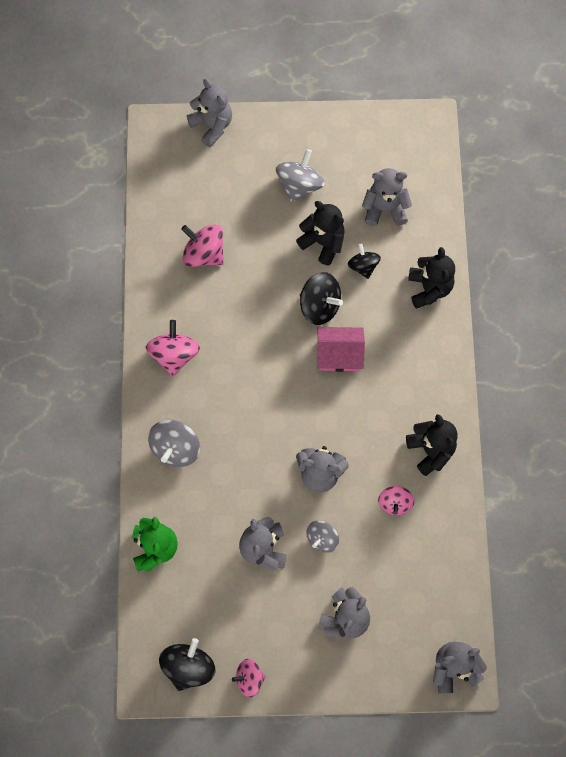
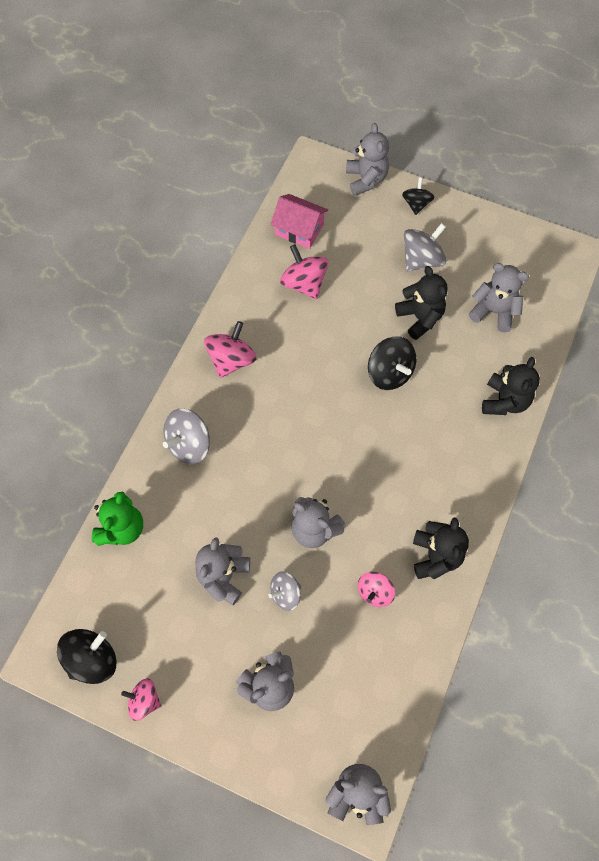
camera: 25 degrees right, 5 degrees down
(339, 354) = (387, 425): pink house -> pink house (299, 229)
(363, 266) = (448, 354): black spinning top -> black spinning top (416, 204)

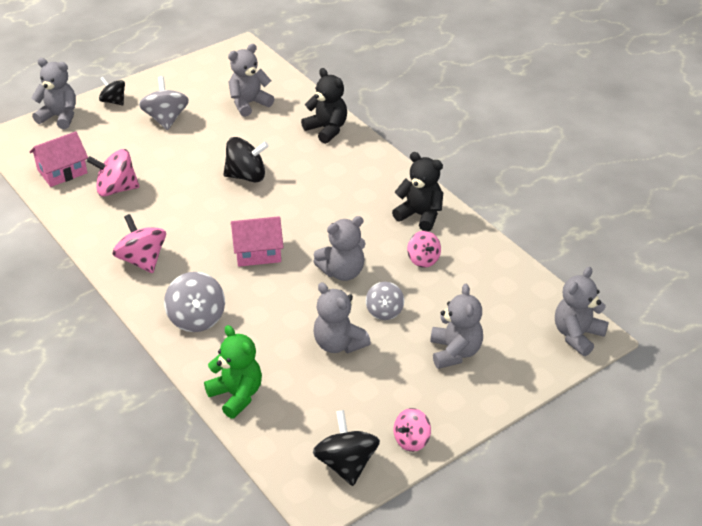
camera: 60 degrees left, 25 degrees down
(296, 443) = (258, 252): none -> pink house
(420, 318) = (215, 141): black teddy bear -> none

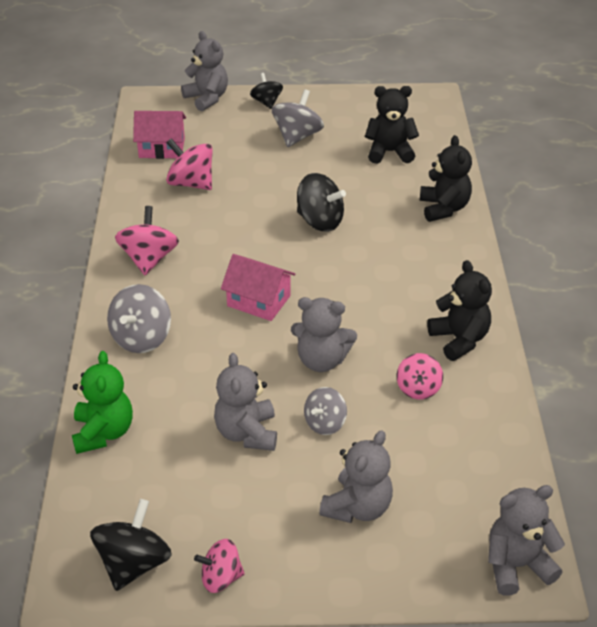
camera: 35 degrees right, 0 degrees up
(249, 103) = (389, 152): grey teddy bear -> black teddy bear

